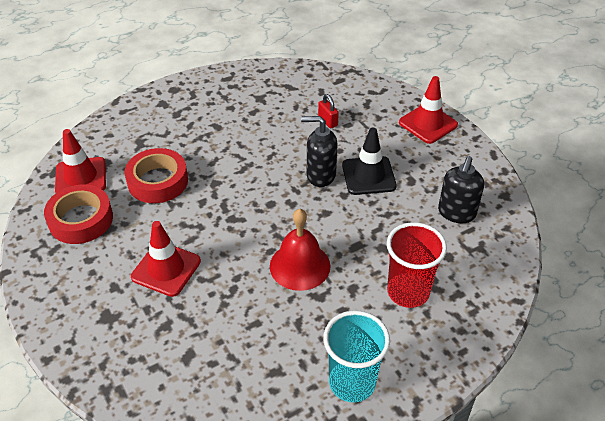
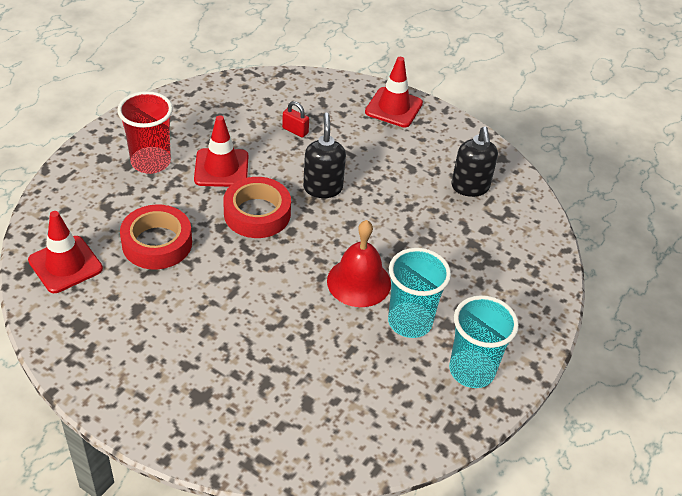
camera: 30 degrees left, 0 degrees up
(81, 220) = (99, 309): red tape -> red tape (257, 213)
(166, 269) = (228, 329): red traffic cone -> red traffic cone (221, 168)
(320, 175) = (323, 188): black soap dispenser -> black soap dispenser turned 105 degrees clockwise
(322, 317) = (410, 322): none -> turquoise cup
(368, 176) = (369, 175): black traffic cone -> none
(408, 292) = (471, 273): red cup -> red cup (151, 162)

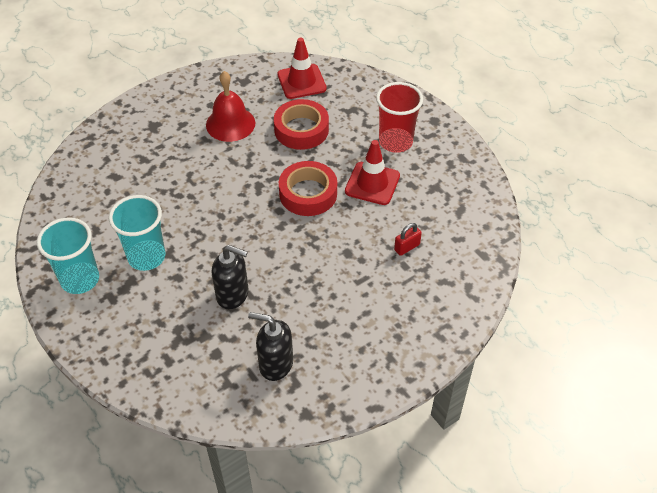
camera: 115 degrees right, 5 degrees up
(323, 188) = (321, 245): black soap dispenser -> black soap dispenser (233, 295)
(359, 282) = (203, 237): red bell -> red bell (230, 124)
(393, 108) = (419, 341): red traffic cone -> none

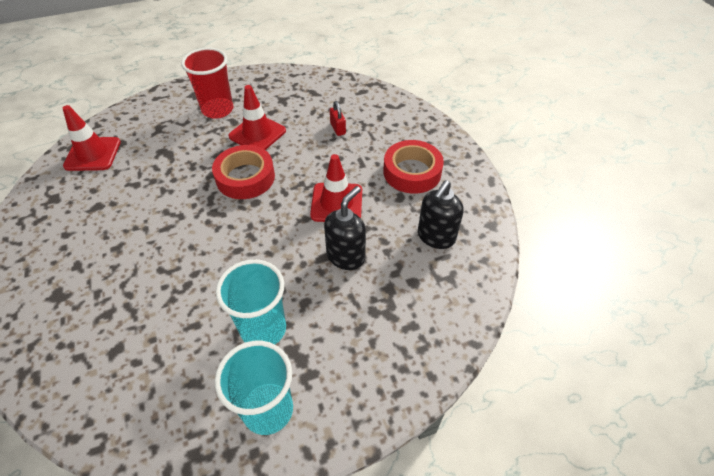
camera: 75 degrees left, 0 degrees up
(230, 124) = (109, 221): red bell -> none
(297, 272) = (336, 203): none -> red traffic cone
(301, 130) = (159, 167): red tape -> red tape (412, 172)

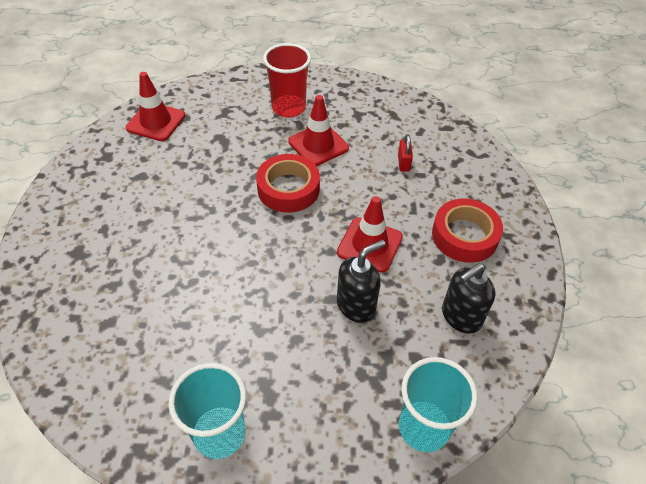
camera: 20 degrees right, 0 degrees up
(263, 329) = (246, 352): turquoise cup -> turquoise cup (423, 427)

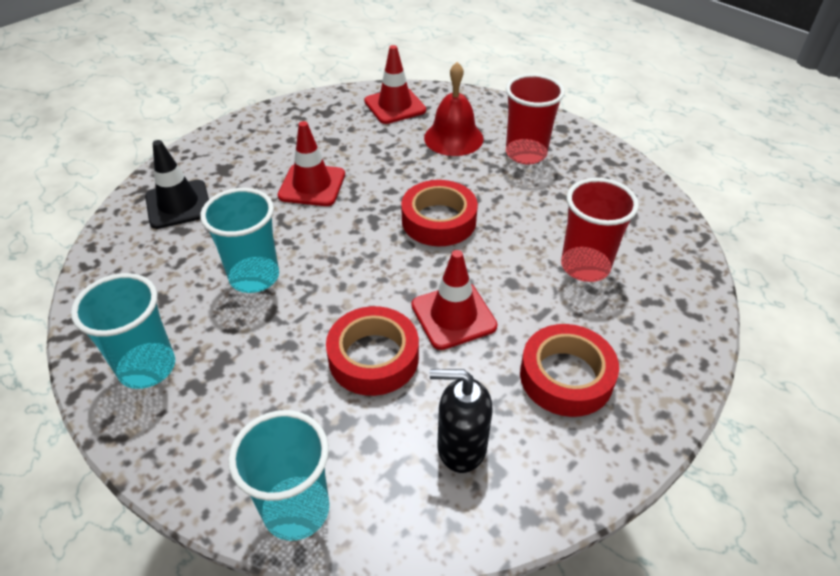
camera: 45 degrees right, 5 degrees down
(77, 305) = (178, 204): none -> black traffic cone
(213, 314) = (254, 277): none -> turquoise cup
(228, 123) = (453, 138): none -> red bell
(318, 145) = (514, 200): red traffic cone -> red traffic cone (312, 185)
(356, 305) = (373, 357): black soap dispenser -> red tape
(403, 163) = (585, 266): red padlock -> red cup

